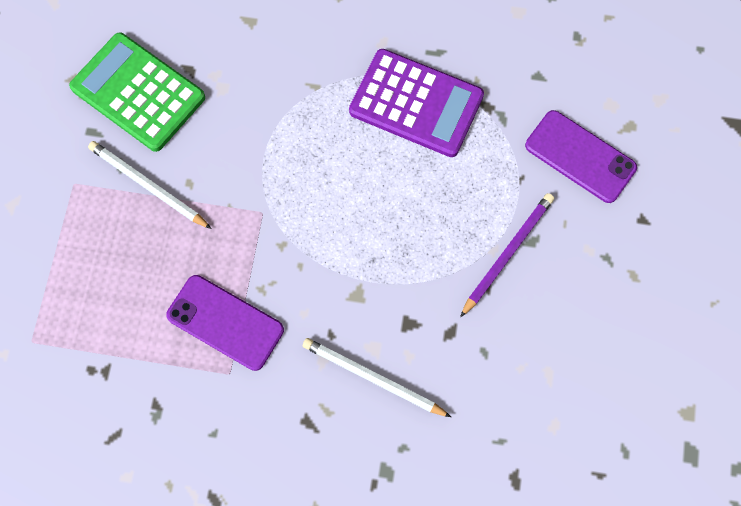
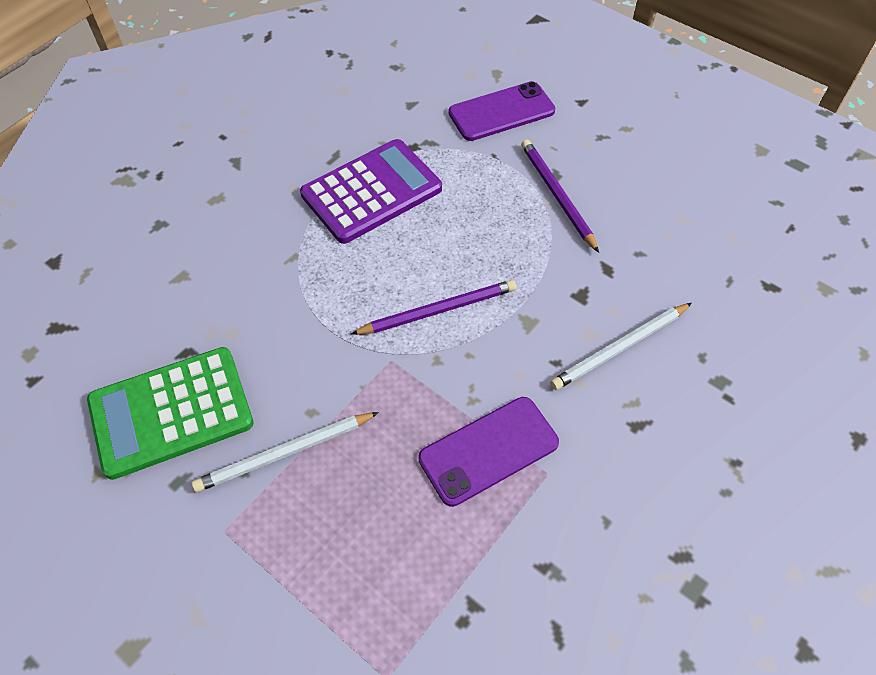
camera: 60 degrees left, 15 degrees down
(327, 221) = (437, 310): none -> purple pencil

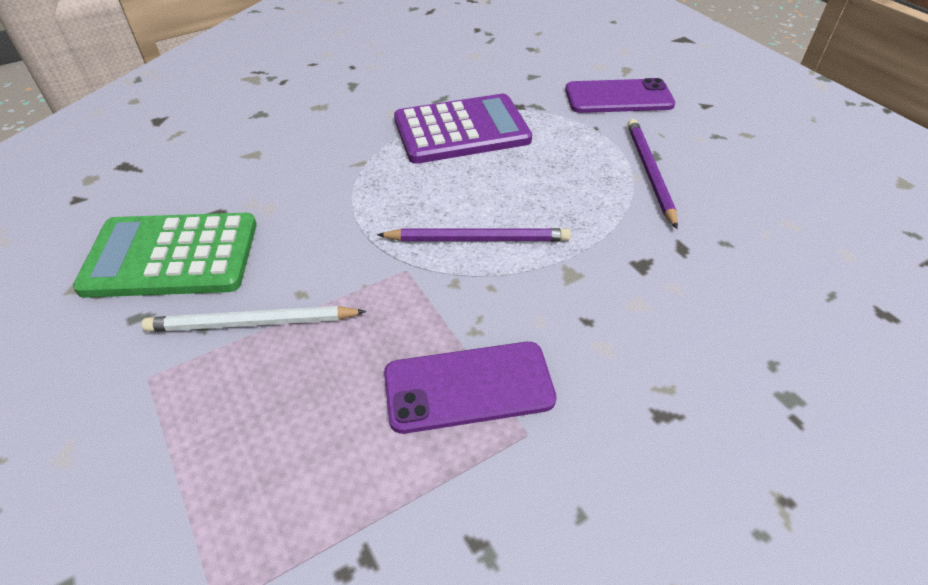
camera: 20 degrees right, 10 degrees down
(620, 348) = (670, 327): white pencil -> none

